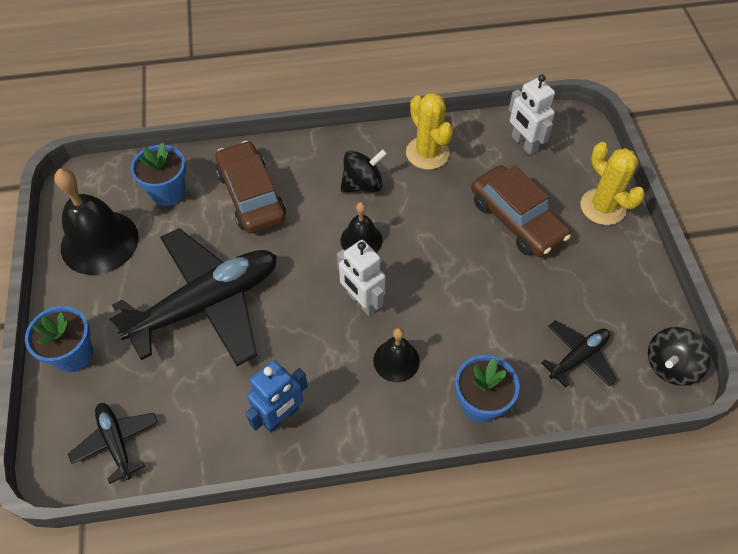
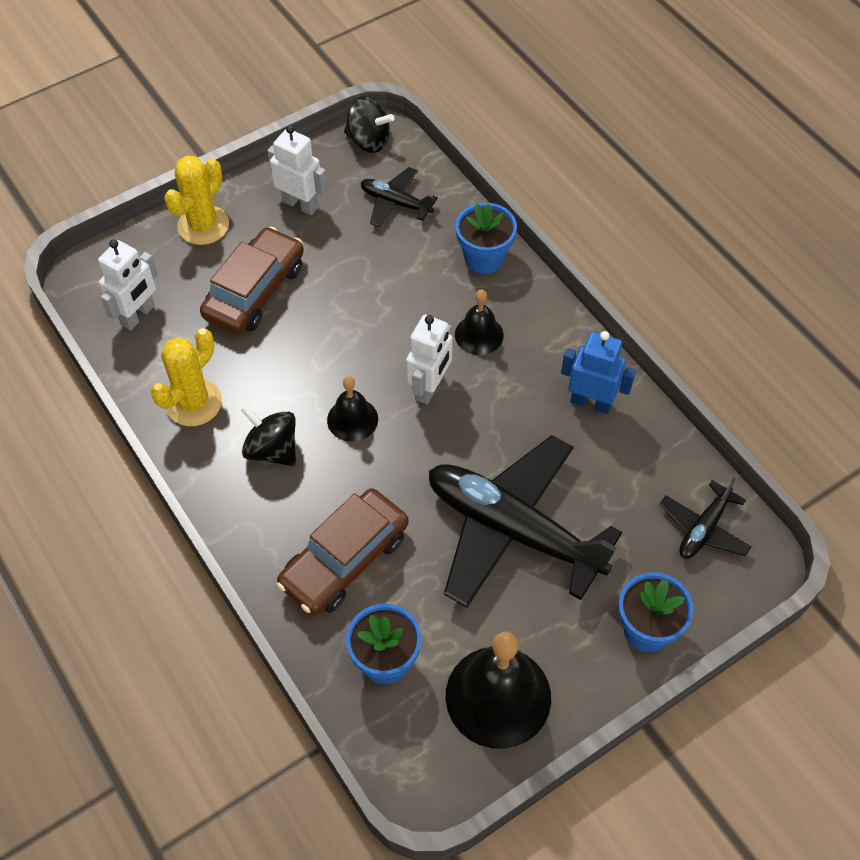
camera: 115 degrees left, 0 degrees up
(603, 282) = (300, 204): none -> white robot

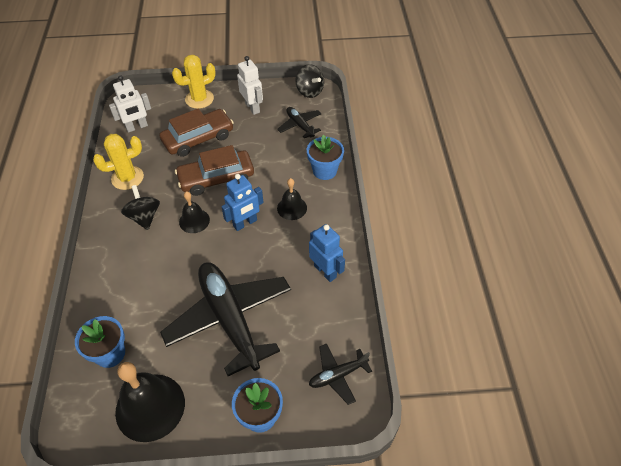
camera: 30 degrees right, 5 degrees down
(344, 560) = (133, 289): brown car -> brown car (216, 178)
(430, 388) = (245, 223): white robot -> blue robot

